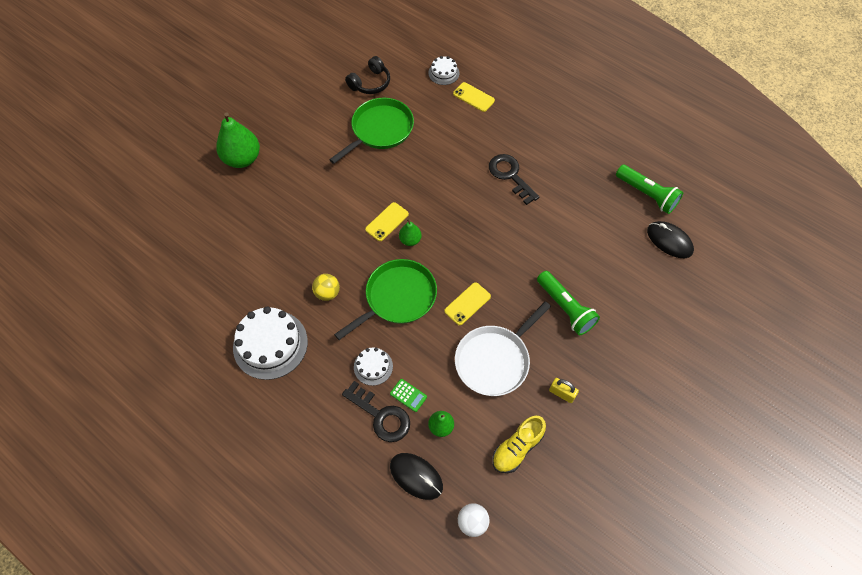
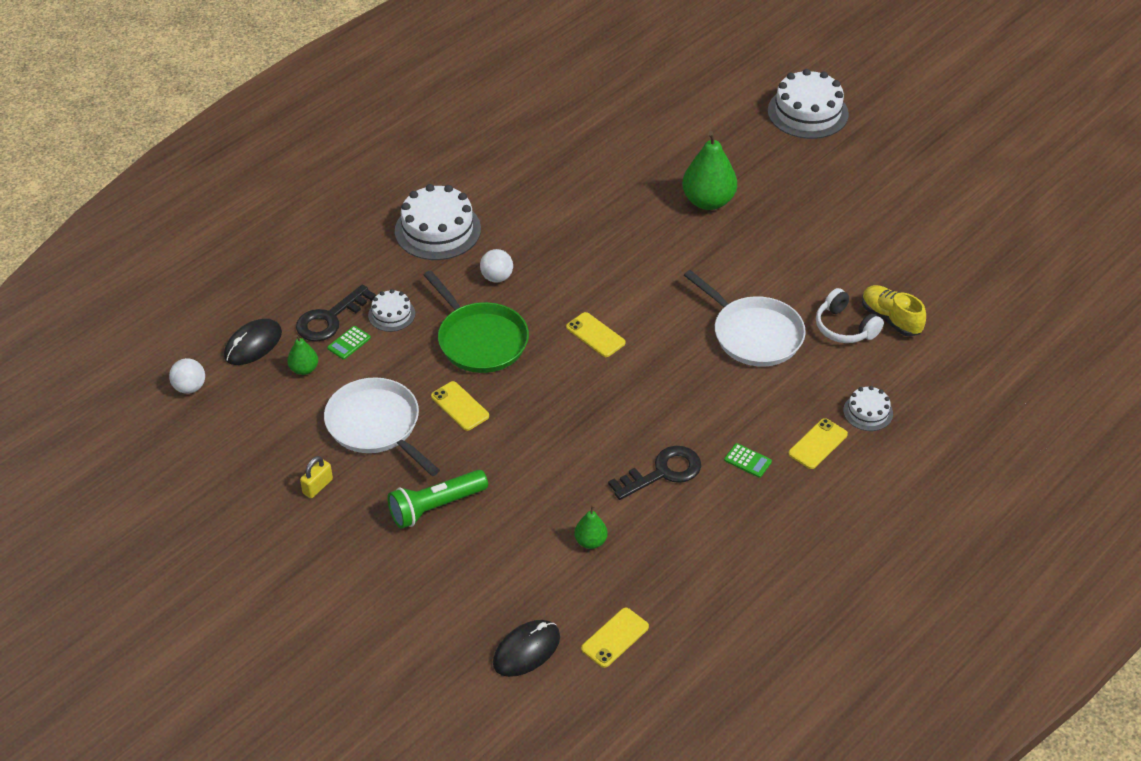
camera: 95 degrees right, 15 degrees down
(144, 101) = (807, 112): none -> white cake
(327, 293) = (497, 277): yellow ball -> white ball
(370, 83) = (844, 327): black headphones -> white headphones
(380, 130) = (753, 334): green pan -> white pan
(410, 240) = (564, 356): green pear -> green pear (590, 541)
(493, 131) = (747, 461): none -> green calculator
(517, 448) = (260, 435): yellow shoe -> yellow shoe (890, 319)
(647, 194) = (615, 638): green flashlight -> yellow phone

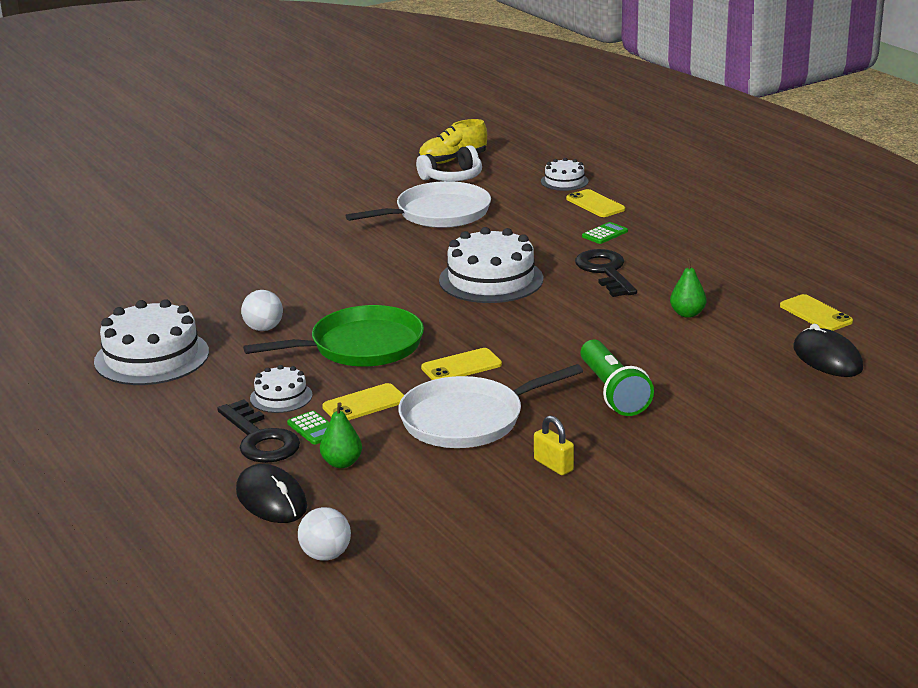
camera: 75 degrees left, 20 degrees down
(595, 335) = (393, 284): yellow phone -> yellow phone (364, 404)
(708, 201) = (231, 213): green pear -> none
(807, 112) = (141, 158): white cake -> white cake (491, 279)

